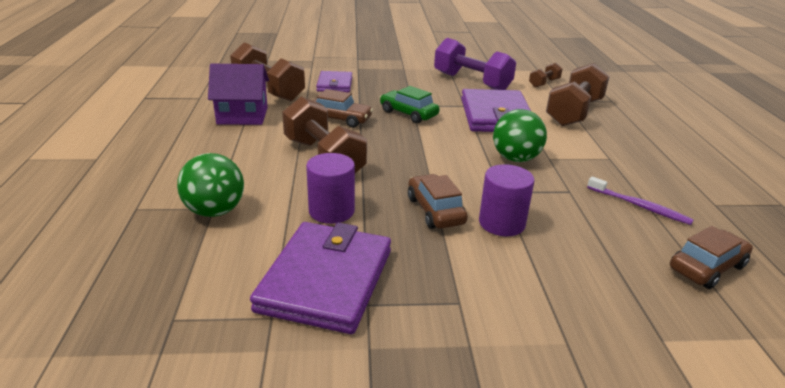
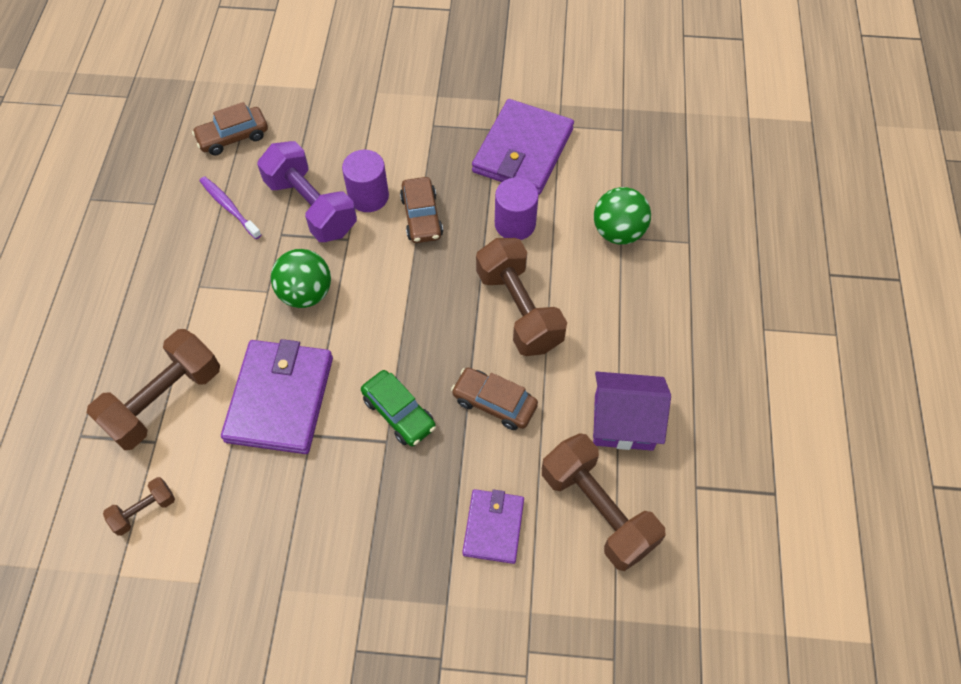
camera: 170 degrees left, 30 degrees up
(471, 82) = (264, 524): purple dumbbell -> purple dumbbell (311, 206)

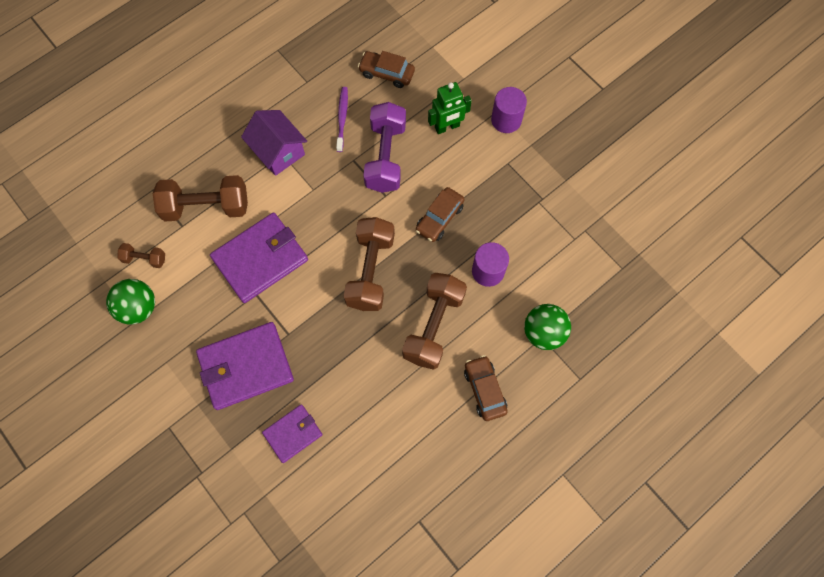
camera: 45 degrees right, 10 degrees up
(306, 293) = (331, 209): green ball -> green ball (139, 308)
(344, 138) = (447, 127): none -> green robot
(368, 196) = (423, 178): purple cylinder -> purple cylinder (506, 120)
(399, 413) = (310, 324): green car -> none
(494, 403) = (363, 367): brown car -> brown car (484, 390)
(523, 151) = (543, 228): purple wallet -> purple wallet (246, 367)
(597, 510) = (353, 479): brown dumbbell -> brown dumbbell (370, 271)
(623, 422) = (420, 446): purple house -> purple house (278, 151)

